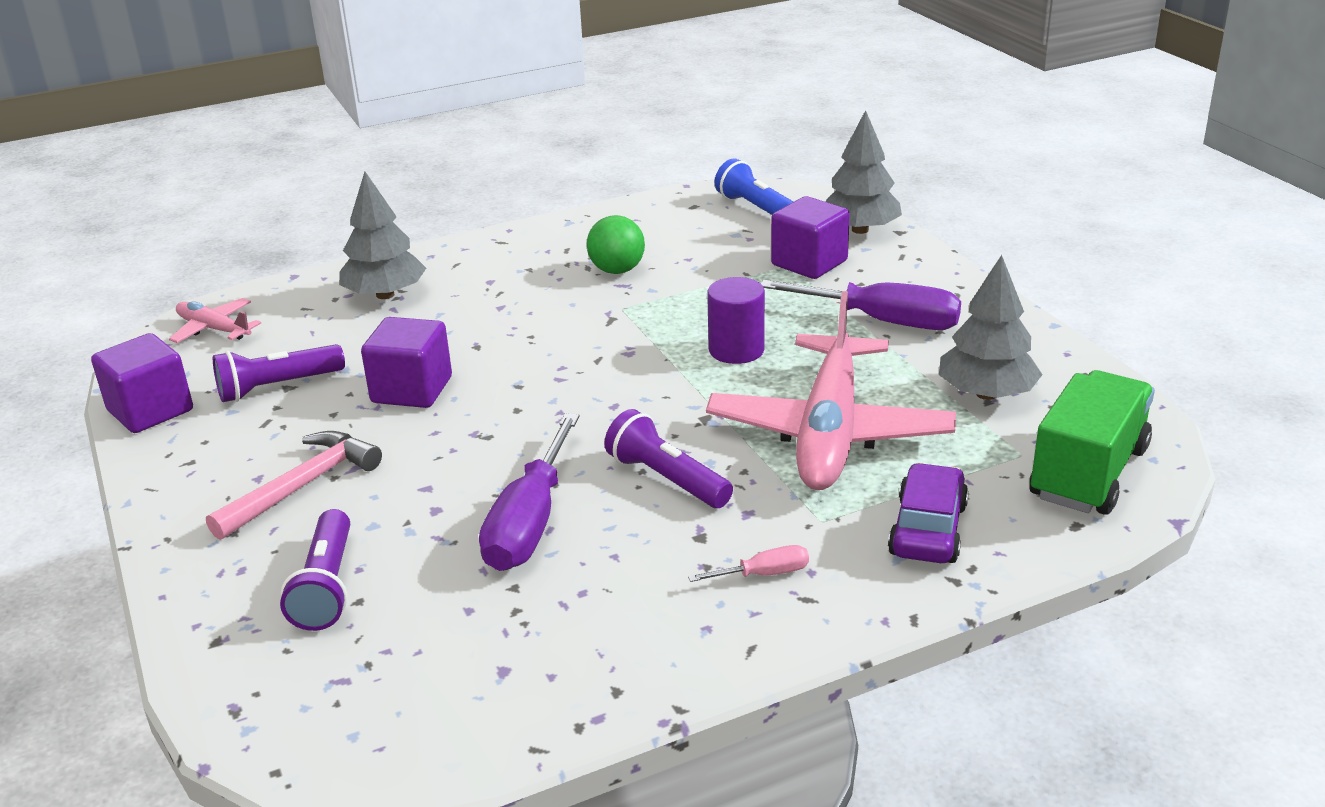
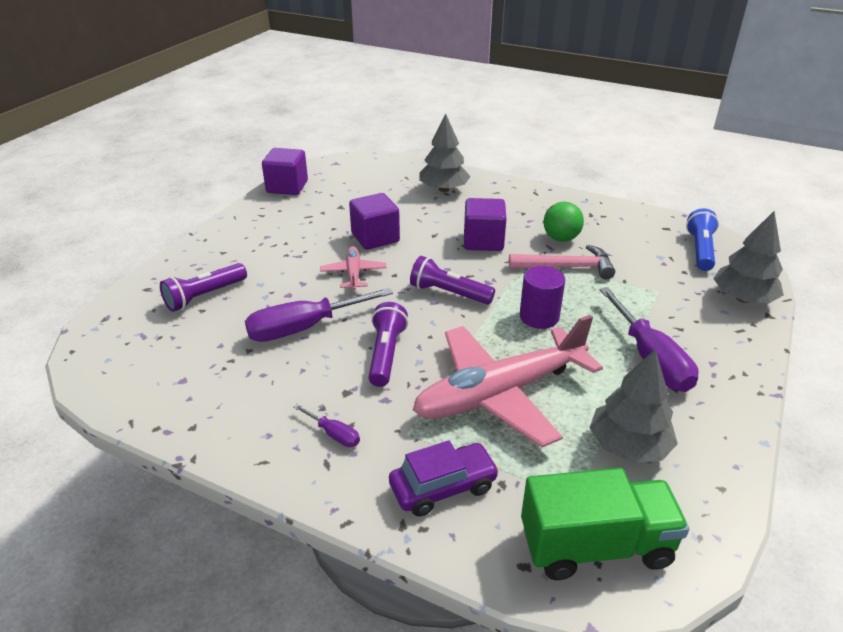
camera: 50 degrees right, 5 degrees up
(214, 329) = (362, 167): pink plane -> pink plane (353, 274)
(278, 387) = (337, 204): purple flashlight -> purple flashlight (449, 293)
(302, 486) = (270, 250): pink hammer -> pink hammer (566, 267)
(764, 574) = (333, 434): pink screwdriver -> purple screwdriver
(809, 263) = (671, 298): purple cube -> purple cube (483, 241)

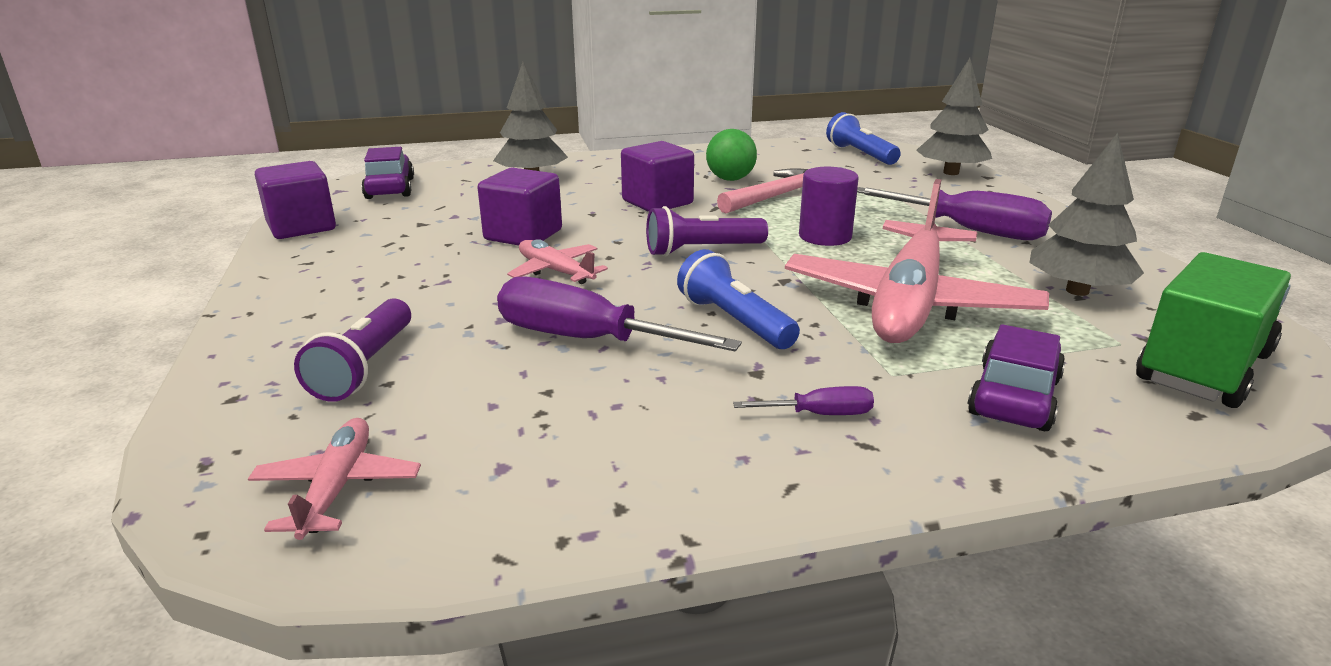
camera: 40 degrees left, 10 degrees down
(125, 356) = (337, 488): none -> pink plane
(304, 328) = (586, 339): purple screwdriver -> purple screwdriver turned 90 degrees clockwise
(360, 171) = (390, 188): none -> purple car
(386, 354) = (734, 321): purple flashlight -> blue flashlight

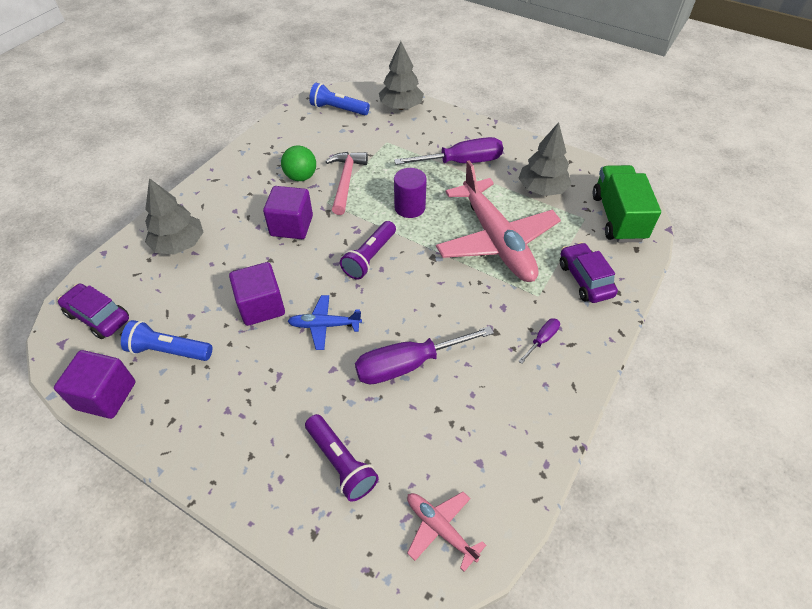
camera: 45 degrees left, 25 degrees up
(556, 272) = (325, 325): pink plane -> blue plane
(734, 321) = (449, 304): blue flashlight -> blue flashlight (169, 351)

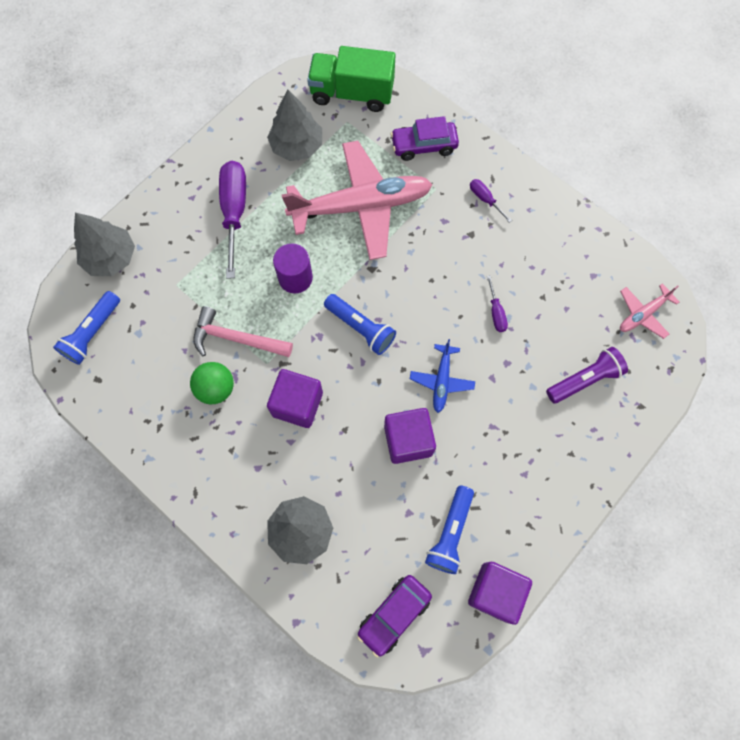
camera: 80 degrees left, 20 degrees up
(370, 257) = (360, 328): purple flashlight -> blue flashlight
(408, 364) = (496, 312): purple screwdriver -> purple screwdriver, size x0.47

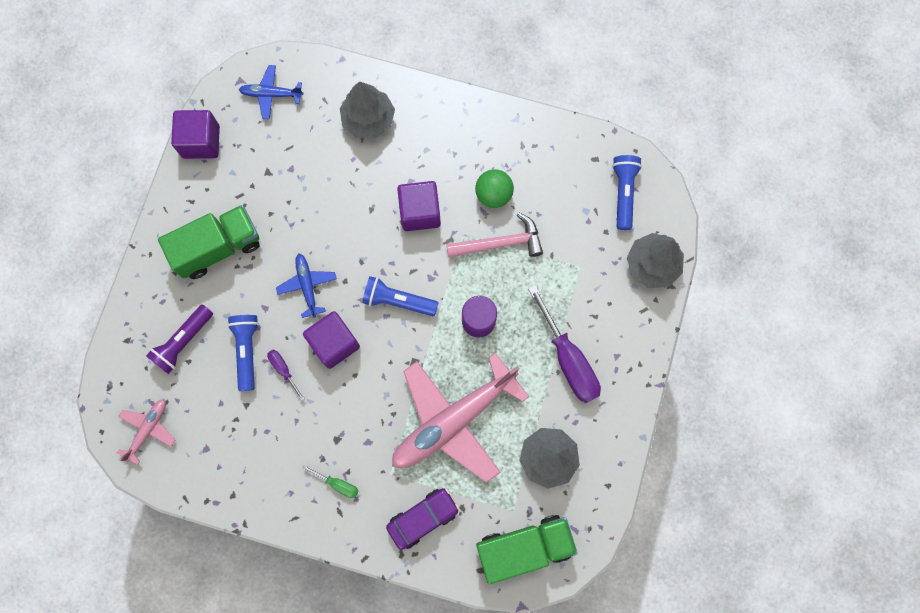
camera: 155 degrees right, 5 degrees up
(394, 614) = (271, 94): purple car -> blue plane
(408, 440) = (315, 224): purple cube -> purple cube (334, 343)
(450, 533) = (252, 168): blue flashlight -> blue flashlight (247, 351)
(485, 199) = (337, 484): purple screwdriver -> green screwdriver
(517, 460) = (218, 248): none -> green truck

